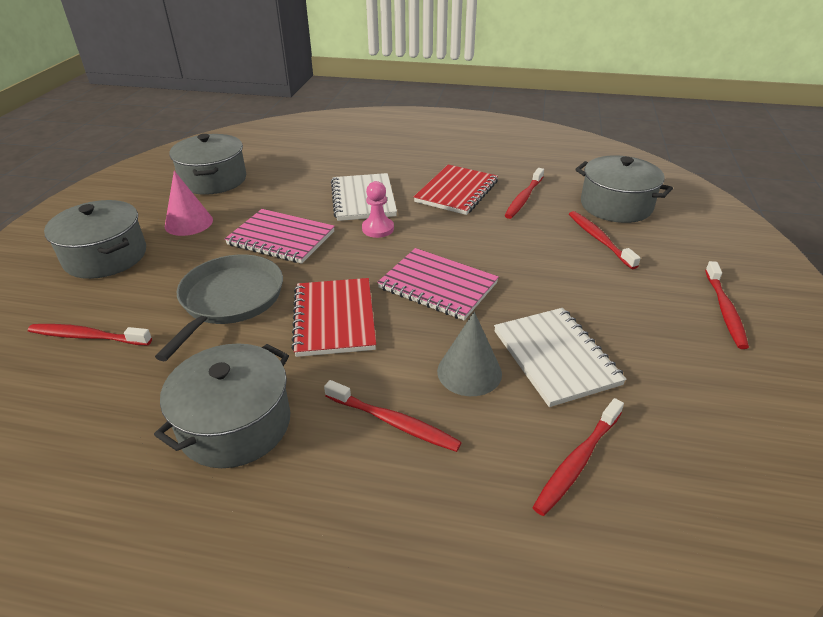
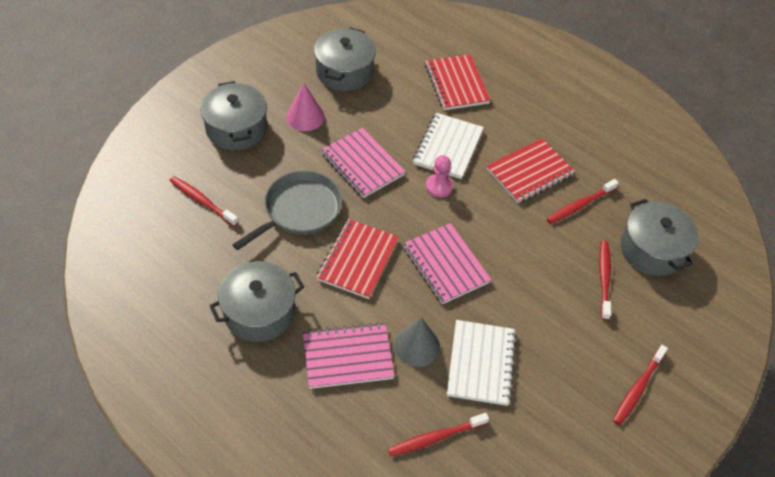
camera: 25 degrees right, 15 degrees up
(336, 158) = (456, 84): none -> red notebook
(393, 422) = (348, 357): red toothbrush -> pink notebook

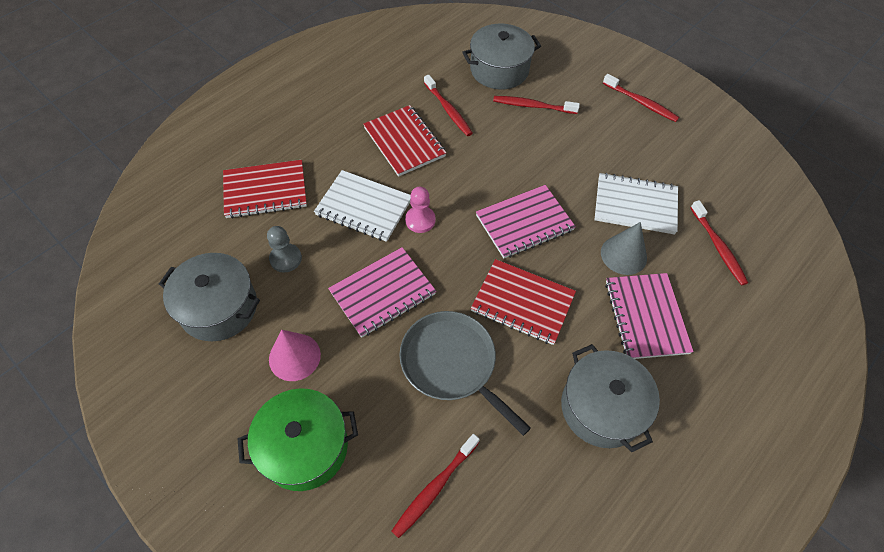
camera: 85 degrees left, 5 degrees up
(236, 128) = (304, 447): grey pot -> green pot
(390, 103) = (285, 259): none -> grey pawn

